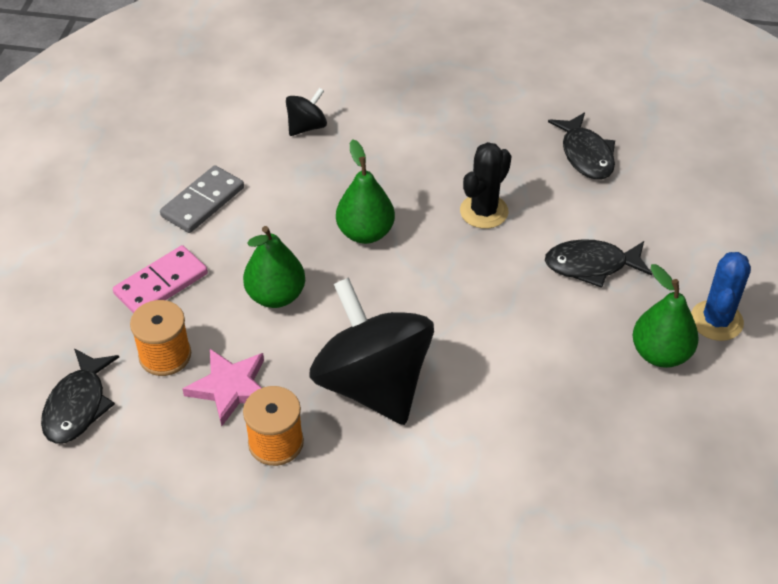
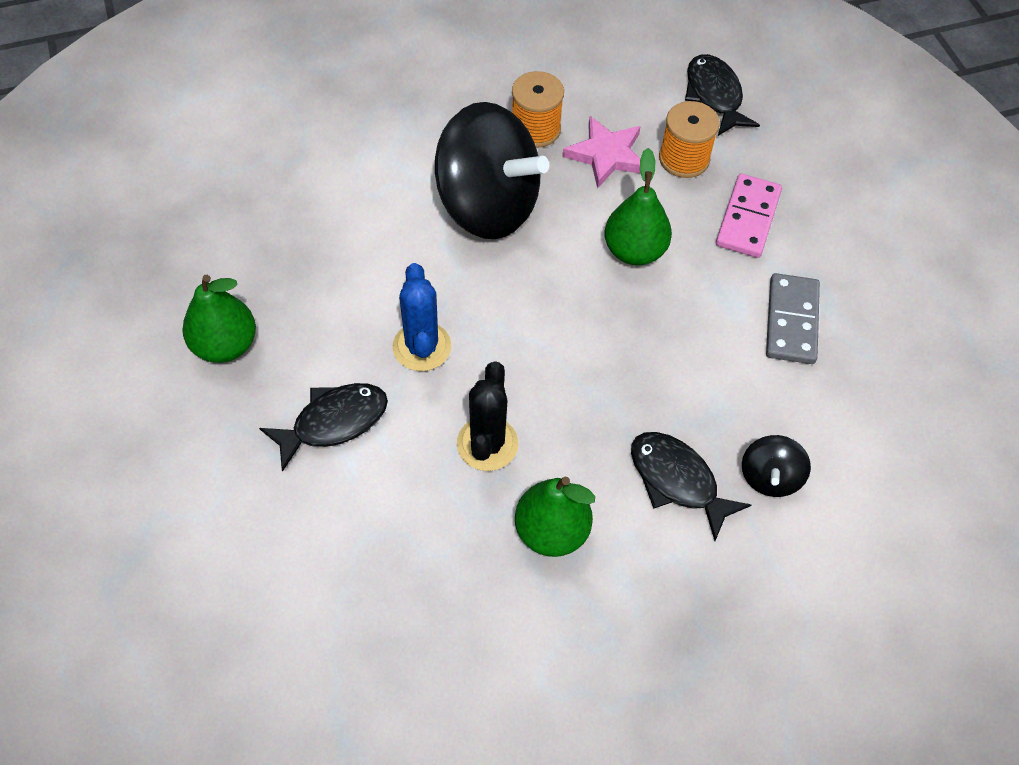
camera: 150 degrees right, 10 degrees up
(365, 233) = (598, 358): green pear -> green pear (551, 531)
(585, 155) = (404, 595): black fish -> black fish (677, 481)
(716, 321) = (173, 409): blue cactus -> blue cactus (422, 347)

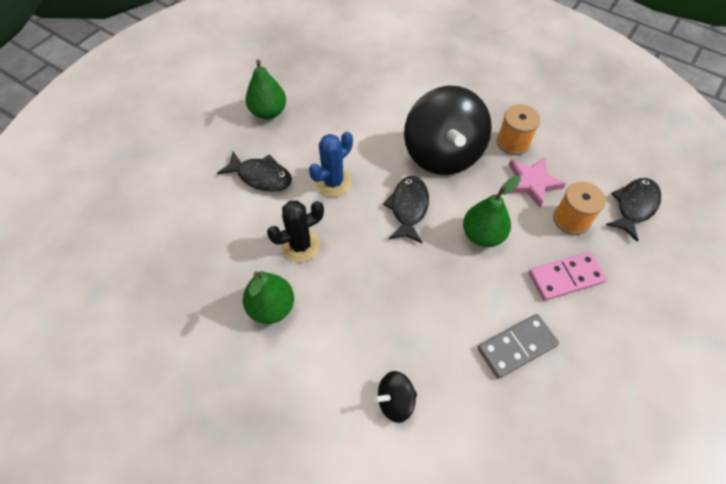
camera: 55 degrees right, 0 degrees up
(677, 481) = (351, 351): black fish -> black fish (408, 208)

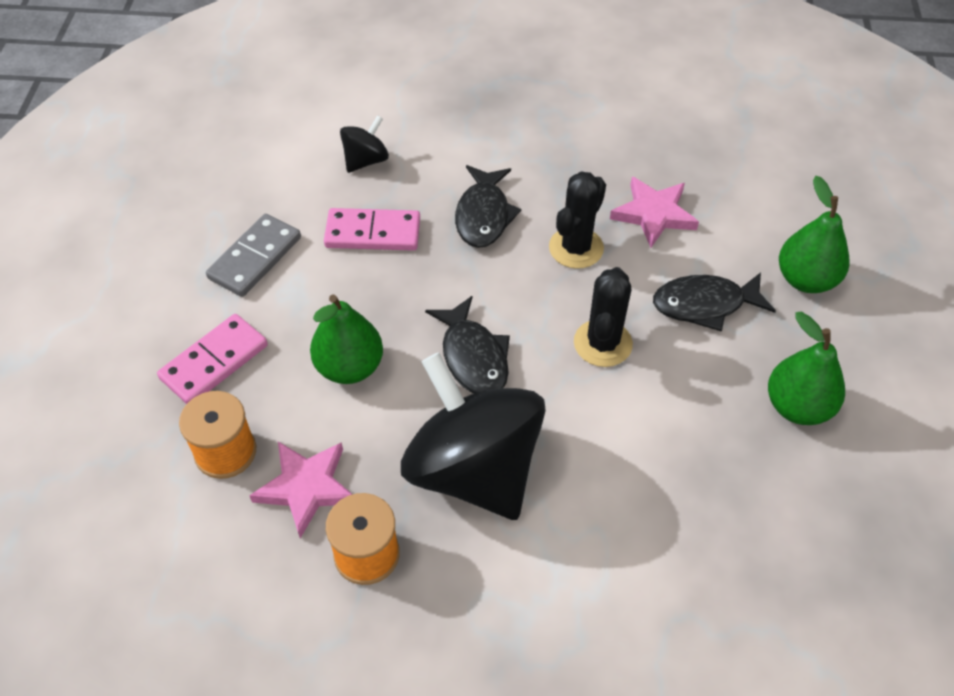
camera: 150 degrees right, 5 degrees down
(234, 244) = (654, 214): none -> pink star
(271, 307) = (552, 177): green pear -> green pear (805, 279)
(333, 182) = (602, 343): blue cactus -> black cactus
(423, 325) = (373, 233): none -> pink domino
(634, 206) = (125, 524): black fish -> black fish (483, 215)

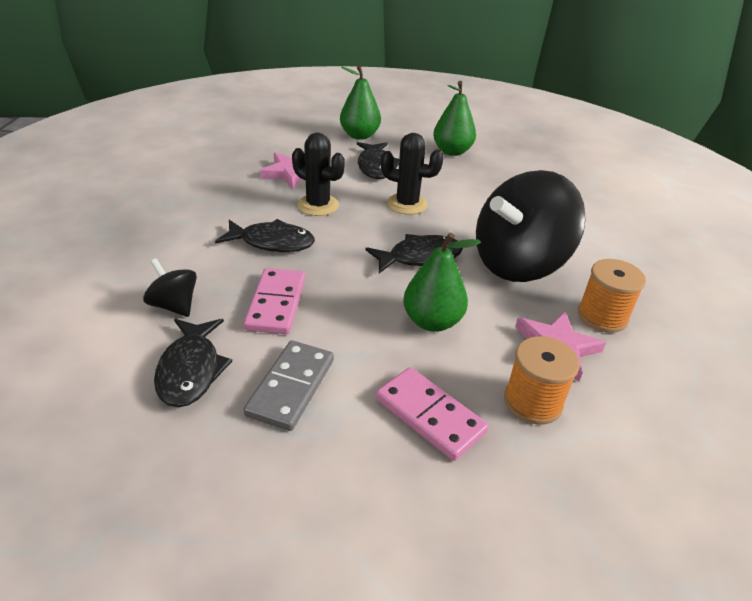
camera: 90 degrees left, 15 degrees down
(255, 258) = (291, 387): grey domino -> grey domino turned 75 degrees clockwise
(279, 189) = (191, 370): none -> black fish

